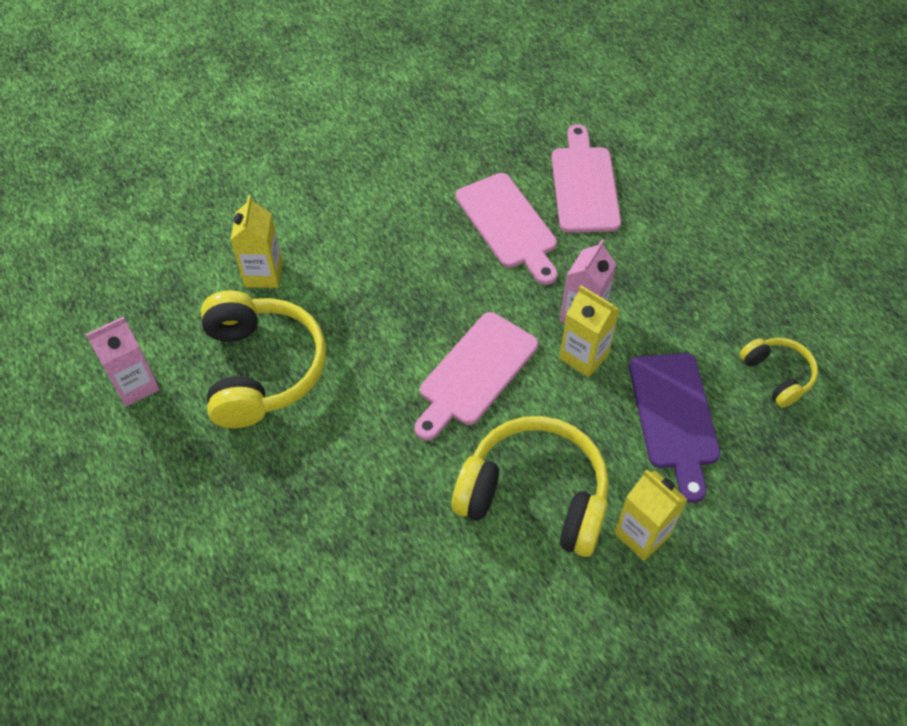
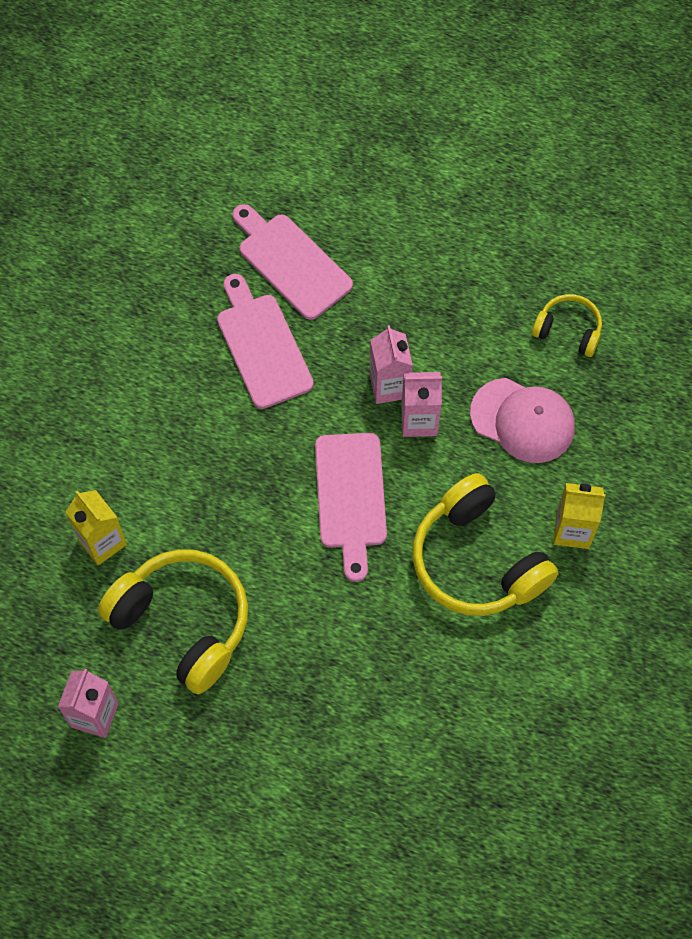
camera: 40 degrees left, 10 degrees up
(508, 225) = (262, 346): pink cutting board -> pink cutting board turned 135 degrees counterclockwise
(534, 496) = (477, 560): yellow headphones -> yellow headphones turned 105 degrees counterclockwise
(584, 356) = (419, 420): yellow carton -> pink carton
(674, 416) = (523, 420): purple cutting board -> pink cap

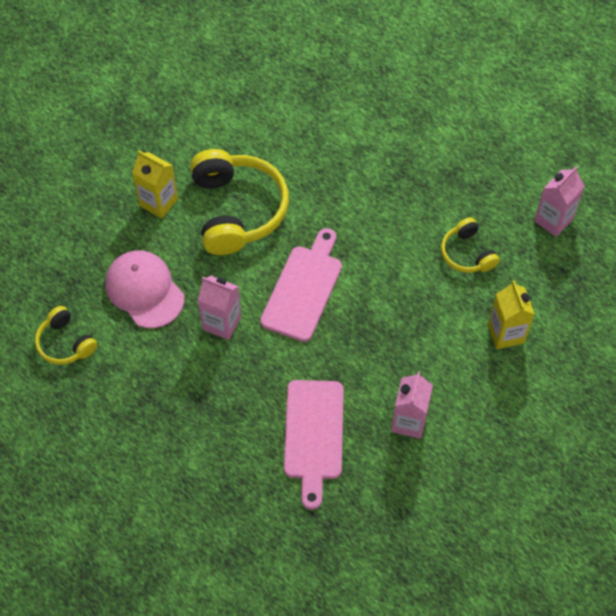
camera: 155 degrees left, 5 degrees down
(183, 623) = (467, 253): yellow headphones -> yellow headphones, size x0.52
(291, 263) = (253, 499): pink cutting board -> none
(389, 386) = (229, 359): pink carton -> pink carton (409, 421)

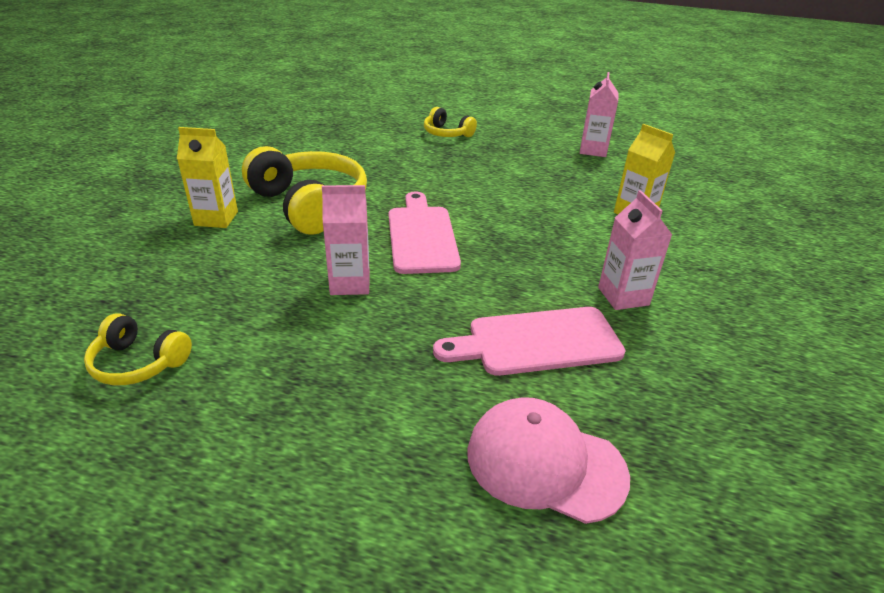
camera: 30 degrees left, 25 degrees down
(144, 290) = (234, 284): pink cap -> pink cap (545, 463)
(313, 435) = (537, 342): pink cutting board -> pink cutting board turned 105 degrees clockwise
(467, 253) = (549, 180): yellow headphones -> yellow headphones (447, 133)

